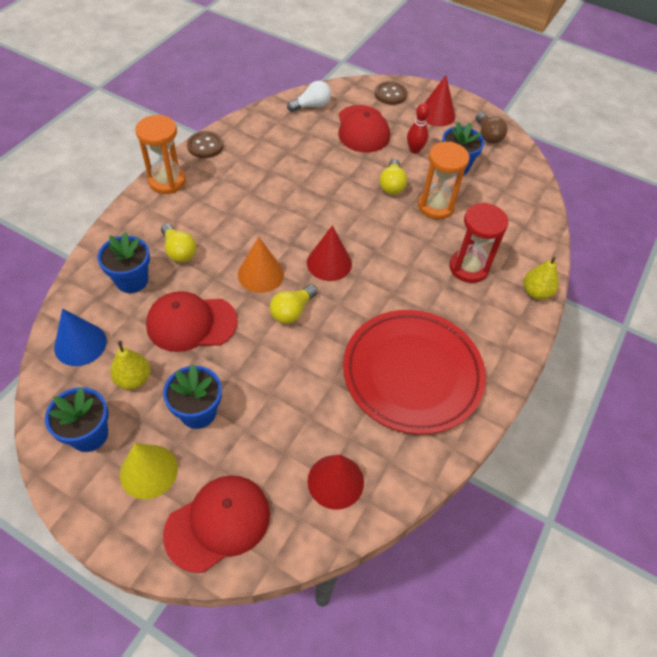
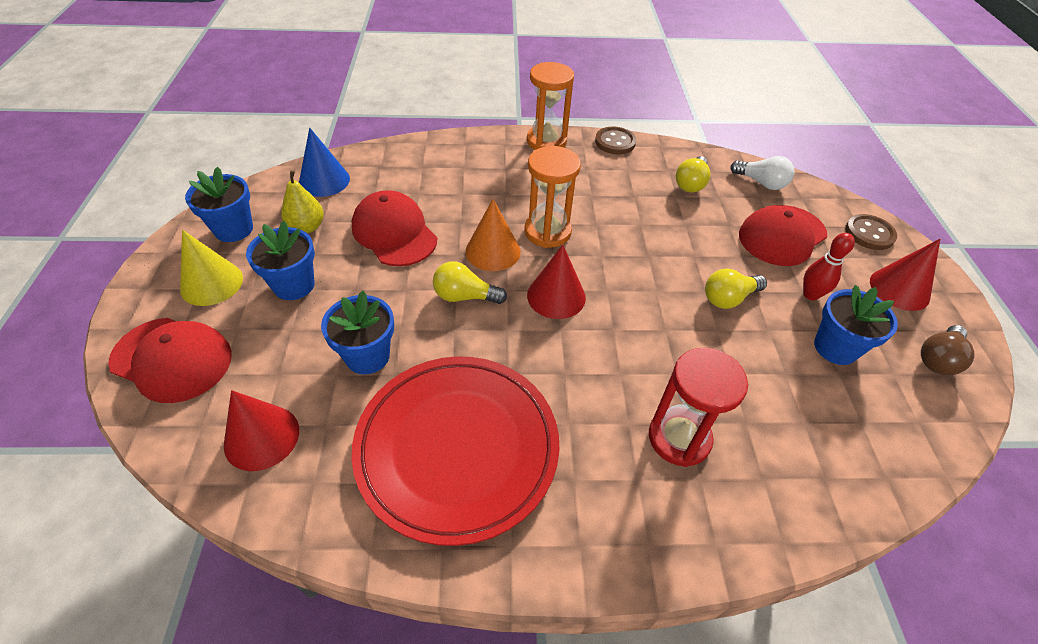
camera: 60 degrees right, 5 degrees down
(132, 280) = (414, 175): blue flower pot -> blue flower pot (367, 356)
(179, 251) = (472, 186): yellow light bulb -> yellow light bulb (691, 183)
(436, 206) = (744, 356): orange hourglass -> orange hourglass (547, 232)
(536, 292) = (716, 548): yellow pear -> none

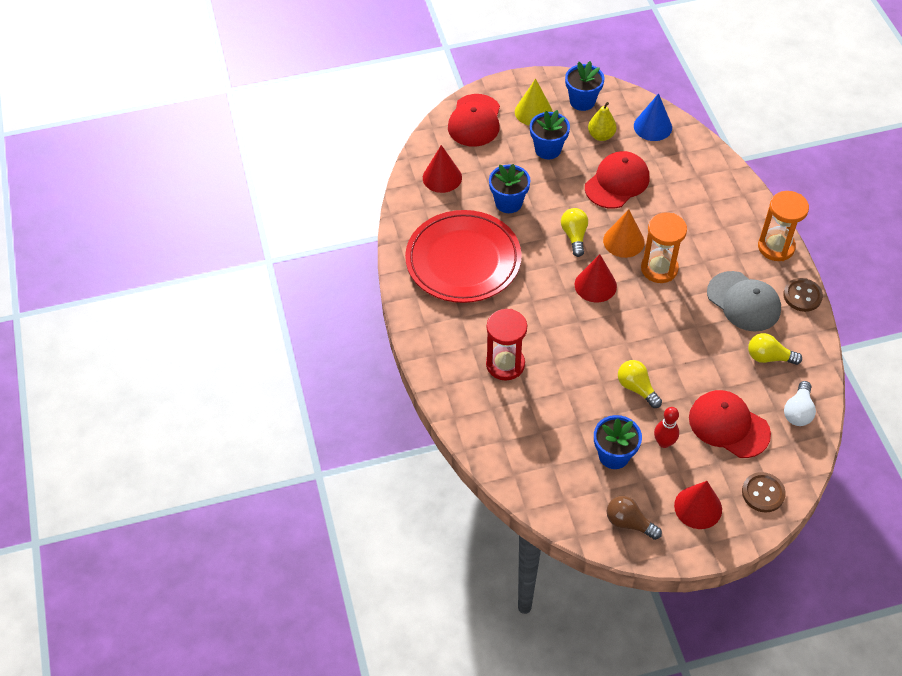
camera: 80 degrees right, 5 degrees up
(613, 181) = (743, 301): none -> grey cap

